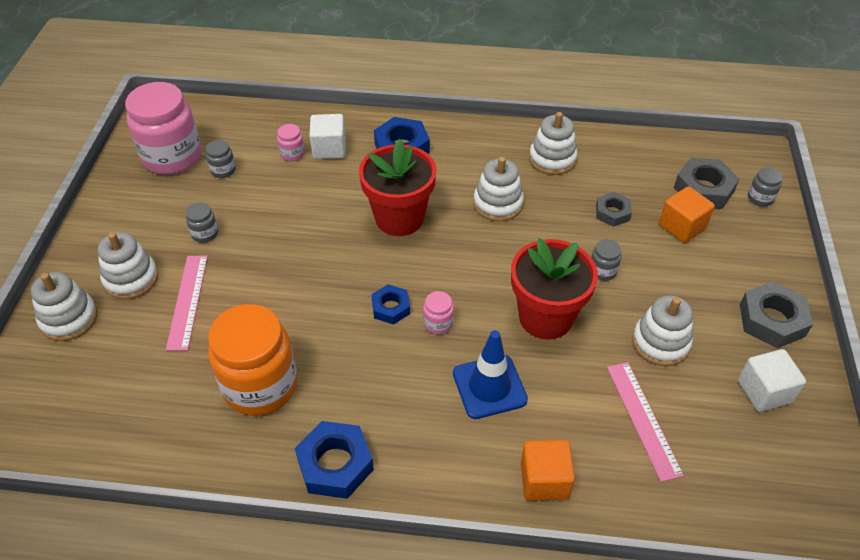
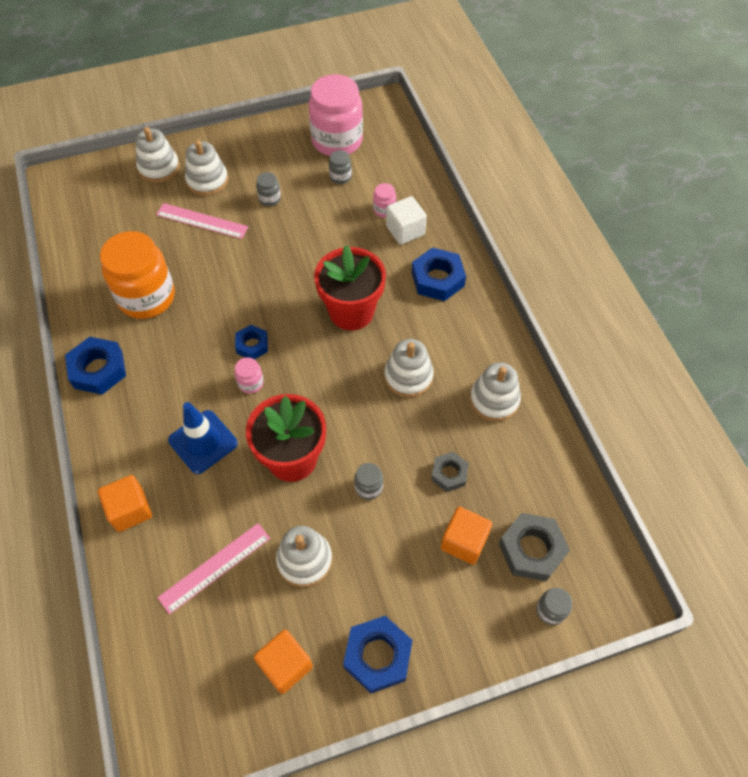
camera: 65 degrees right, 10 degrees up
(187, 301) = (202, 221): pink ruler -> pink ruler turned 45 degrees clockwise
(764, 391) = (285, 665): white cube -> orange cube
(772, 320) = (378, 656): grey nut -> blue nut

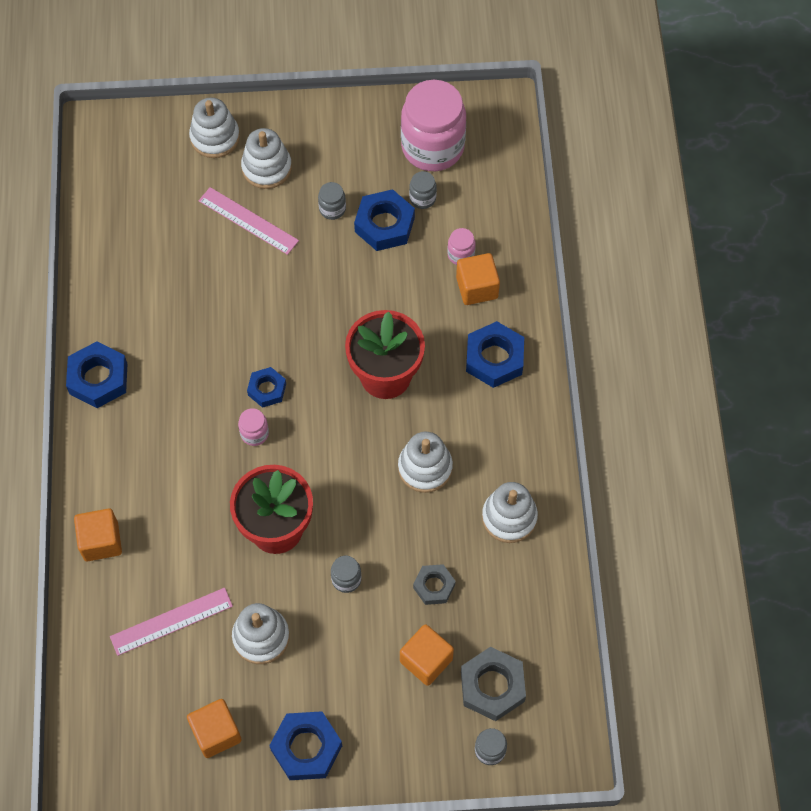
camera: 15 degrees right, 5 degrees up
(146, 297) = (166, 304): orange jar -> none
(203, 442) = (189, 487): blue traffic cone -> none
(315, 201) = (384, 224): none -> blue nut
(405, 230) = (477, 288): white cube -> orange cube

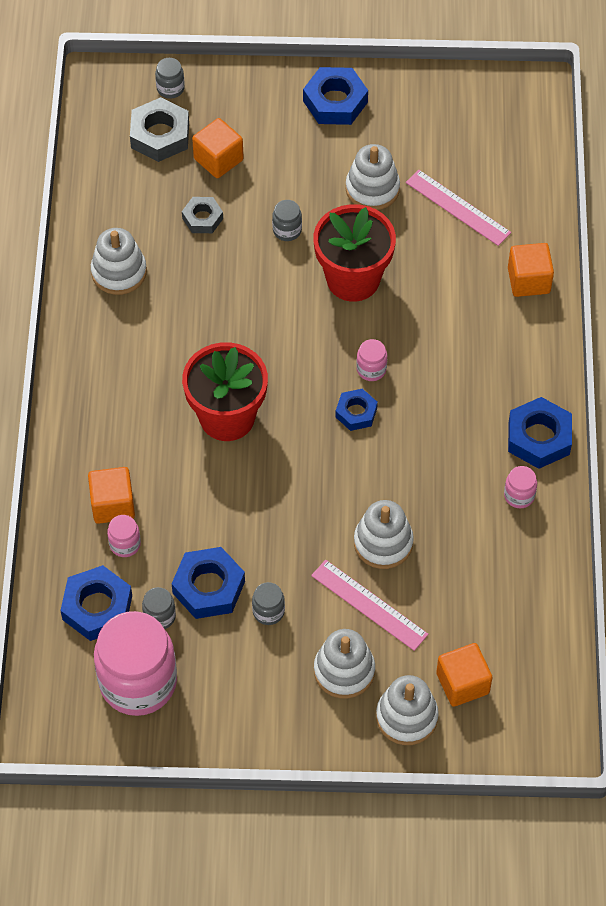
camera: 175 degrees left, 5 degrees down
(118, 323) = (519, 495): none -> pink jar
(171, 621) = (458, 207): pink ruler -> pink ruler turned 60 degrees clockwise
(216, 733) = (416, 118): orange cube -> orange cube (462, 683)
(425, 468) = (197, 323): white stacking toy -> white stacking toy (383, 543)
(494, 358) = (106, 426): blue nut -> blue nut (97, 607)

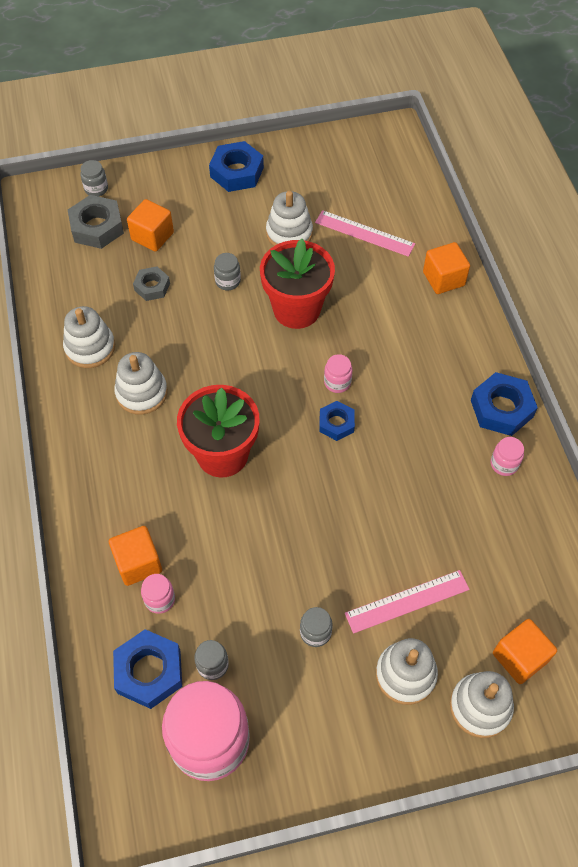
camera: 15 degrees left, 0 degrees up
(208, 587) = (251, 622): blue nut -> none
(369, 605) = (407, 601): pink ruler -> pink ruler turned 45 degrees counterclockwise
(383, 543) = (400, 538): white stacking toy -> white stacking toy (141, 393)

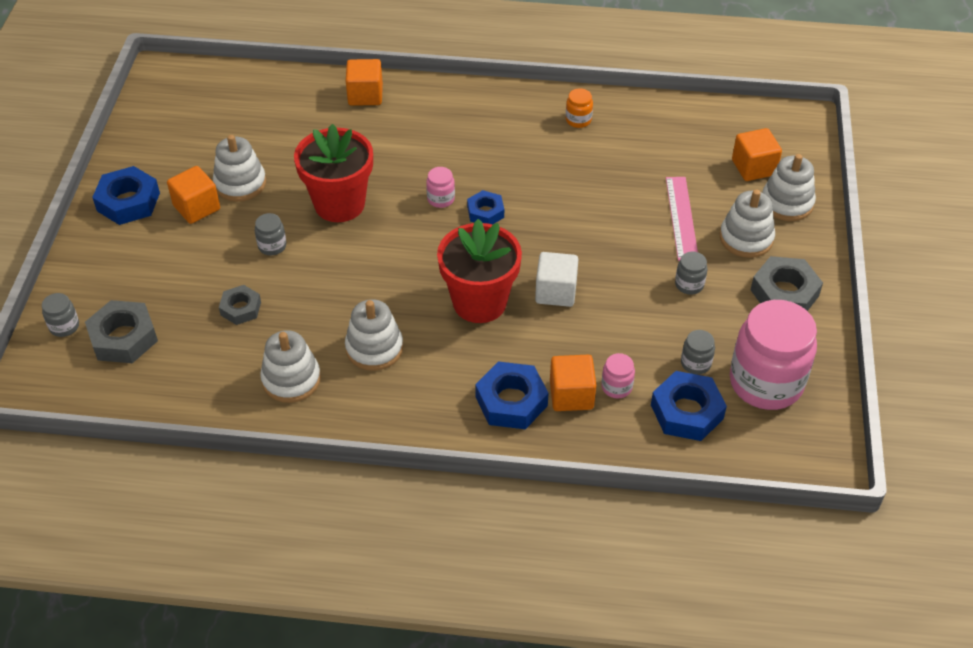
camera: 70 degrees left, 10 degrees down
(152, 236) = (170, 292): orange cube -> orange cube (196, 207)
(259, 513) = (556, 292): none -> white cube
(341, 733) = (784, 293): none -> grey nut
(364, 233) = (277, 130): pink ruler -> none
(501, 408) = (523, 104): blue nut -> blue nut (511, 401)
(504, 464) = (578, 120): pink jar -> orange jar

